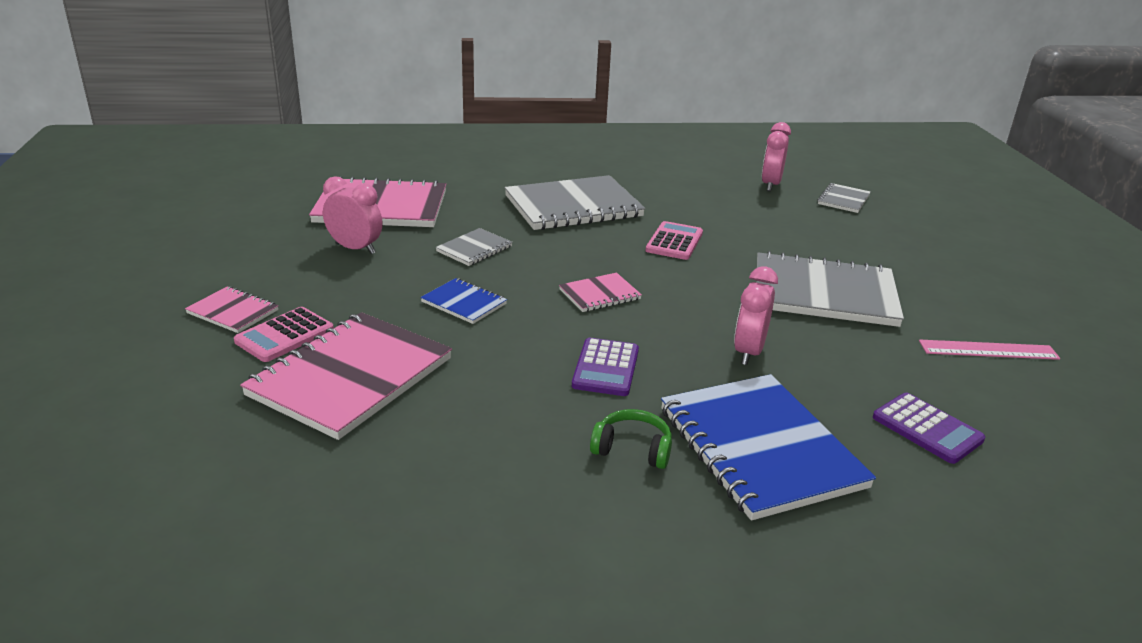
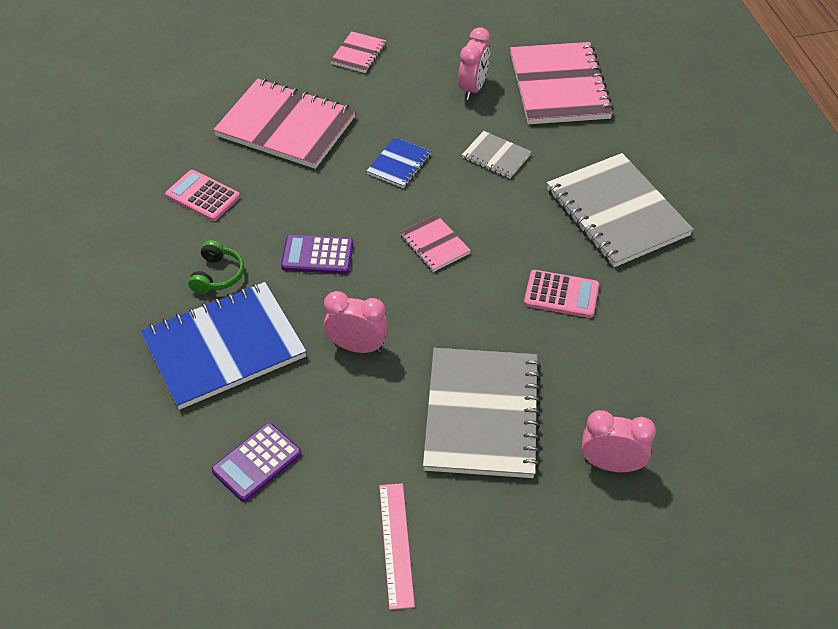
camera: 85 degrees right, 20 degrees up
(285, 335) = (332, 85): pink calculator -> pink calculator (203, 196)
(770, 185) = (765, 388): pink clock -> pink clock (611, 464)
(843, 200) = (751, 464): grey notebook -> none

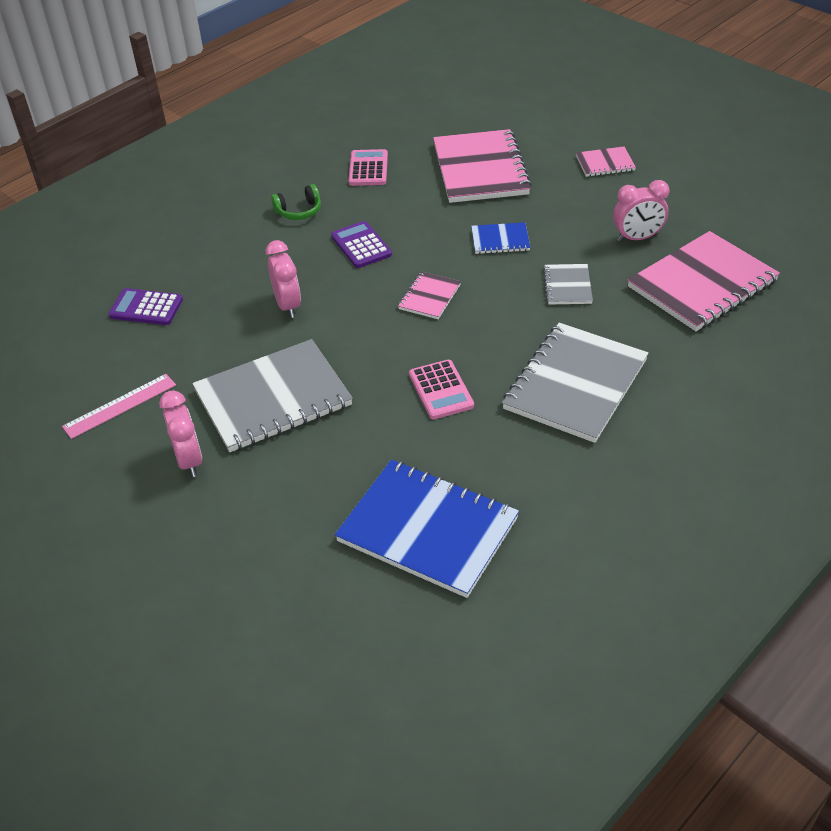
camera: 60 degrees right, 5 degrees down
(224, 347) = (235, 245): blue notebook -> blue notebook (428, 529)
(611, 464) = (278, 494): pink clock -> pink clock (189, 460)

